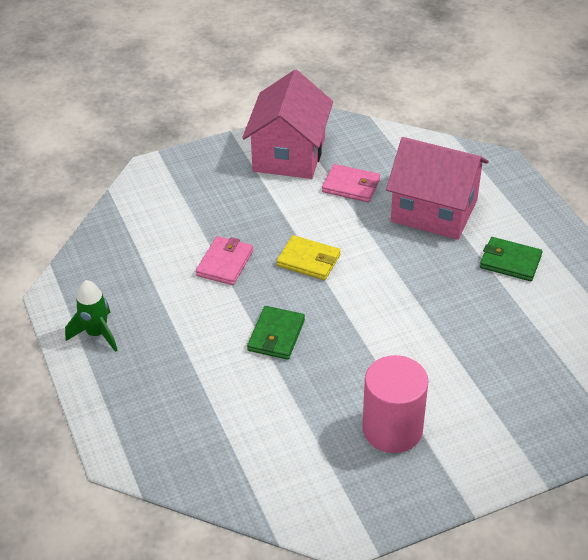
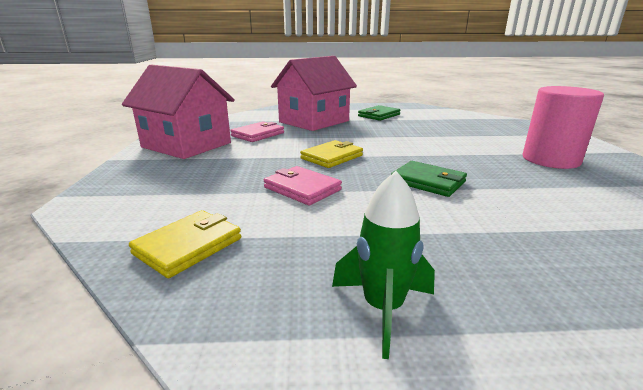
camera: 70 degrees left, 20 degrees down
(123, 242) = (188, 246): none -> yellow wallet

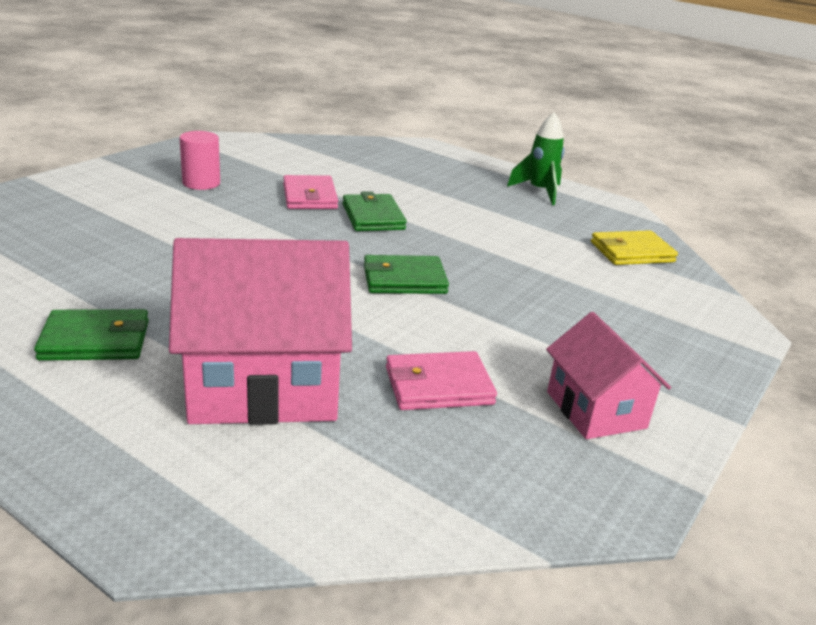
camera: 145 degrees left, 5 degrees up
(186, 145) = (596, 410): pink house -> pink house, size x0.57
(302, 189) = (499, 257): pink wallet -> pink wallet (310, 196)
(332, 157) = (404, 279): yellow wallet -> green wallet
(550, 160) = (201, 183): pink cylinder -> pink cylinder, size x0.58

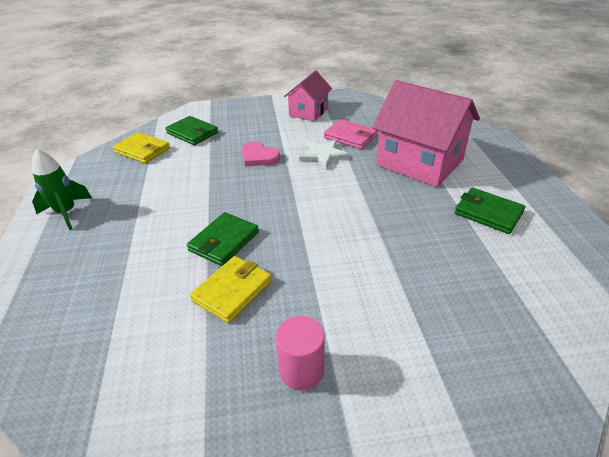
camera: 130 degrees left, 10 degrees up
(310, 196) = (232, 291): pink wallet -> yellow wallet
(404, 279) = (288, 184): green wallet -> green wallet (192, 133)
(425, 333) = (323, 155): none -> white star
(499, 296) = (259, 157): none -> pink heart

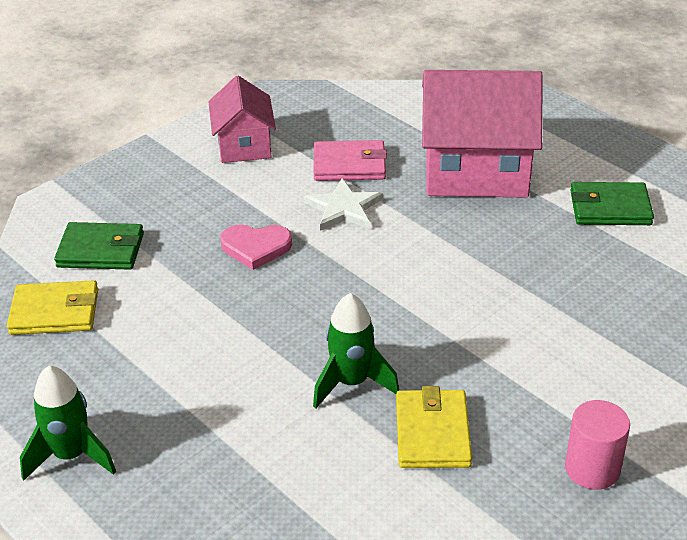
camera: 35 degrees left, 0 degrees up
(224, 241) = (351, 383): green wallet -> green rocket

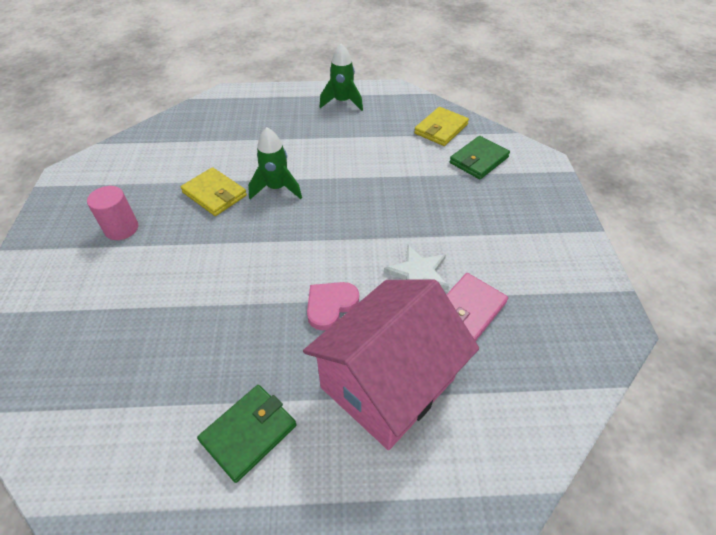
camera: 130 degrees right, 10 degrees up
(244, 145) = (546, 269): pink house -> none
(256, 247) = (419, 213): pink heart -> pink heart (330, 305)

